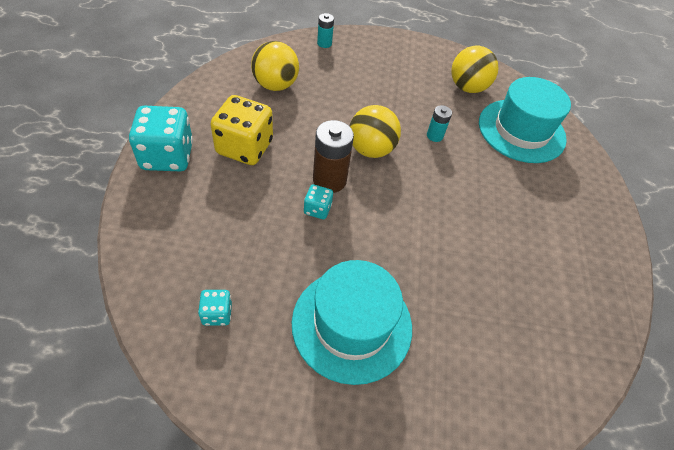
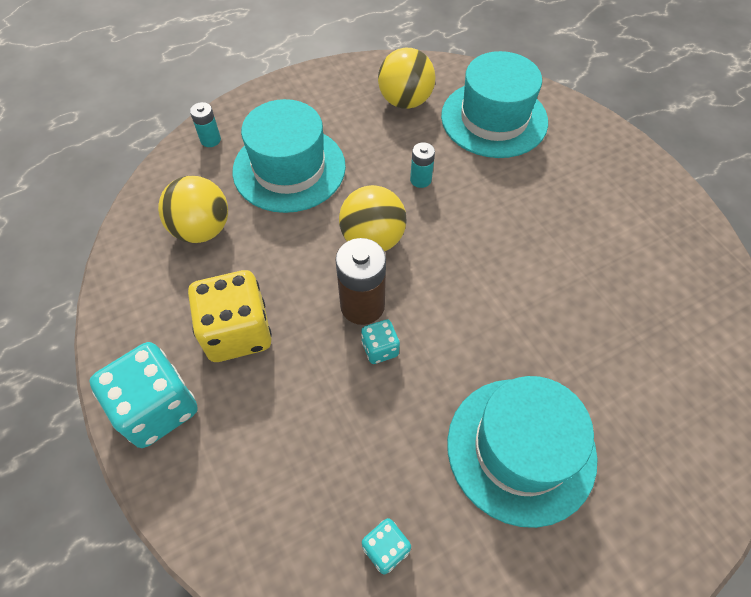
camera: 30 degrees left, 5 degrees up
(356, 83) = (289, 168): none -> turquoise hat

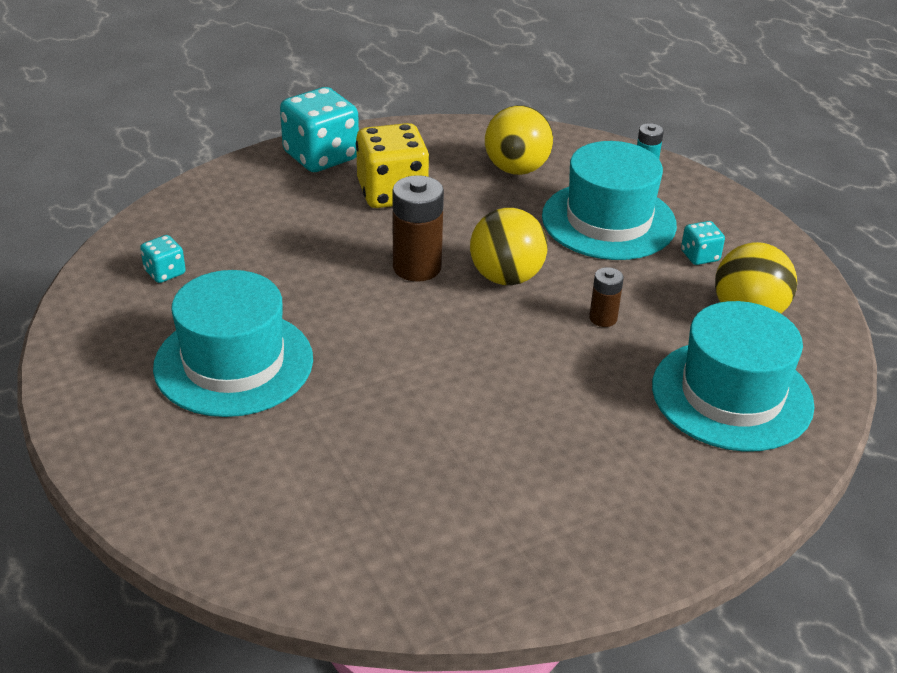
camera: 90 degrees right, 20 degrees down
(380, 349) = (363, 277): turquoise dice -> turquoise dice (699, 256)
(420, 180) = (603, 318): turquoise battery -> brown battery

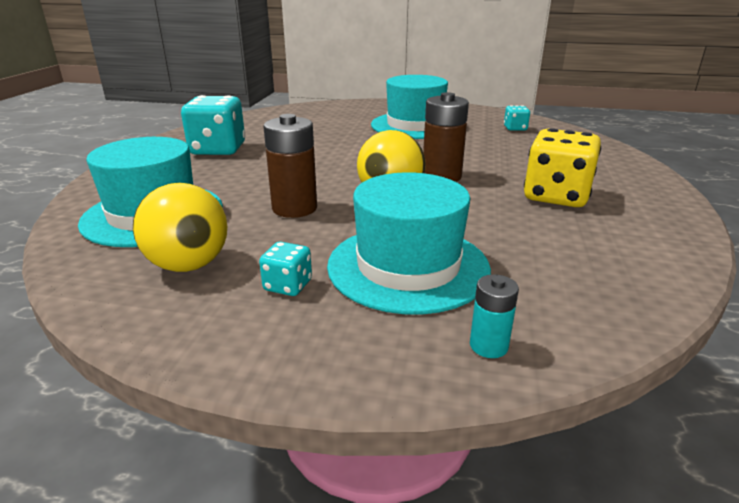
camera: 130 degrees right, 10 degrees down
(321, 156) = (643, 189): turquoise dice -> turquoise dice (218, 149)
(516, 169) = (557, 260): yellow ball -> none
(603, 318) = (294, 208): brown battery -> brown battery, size x1.82

